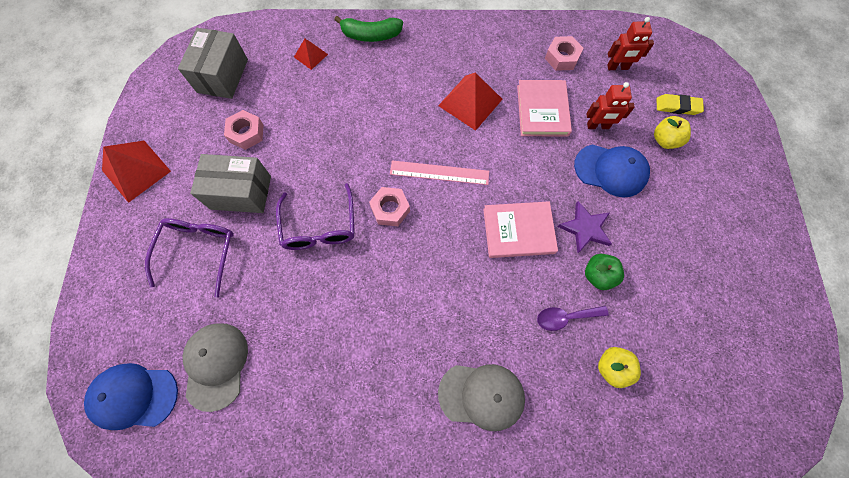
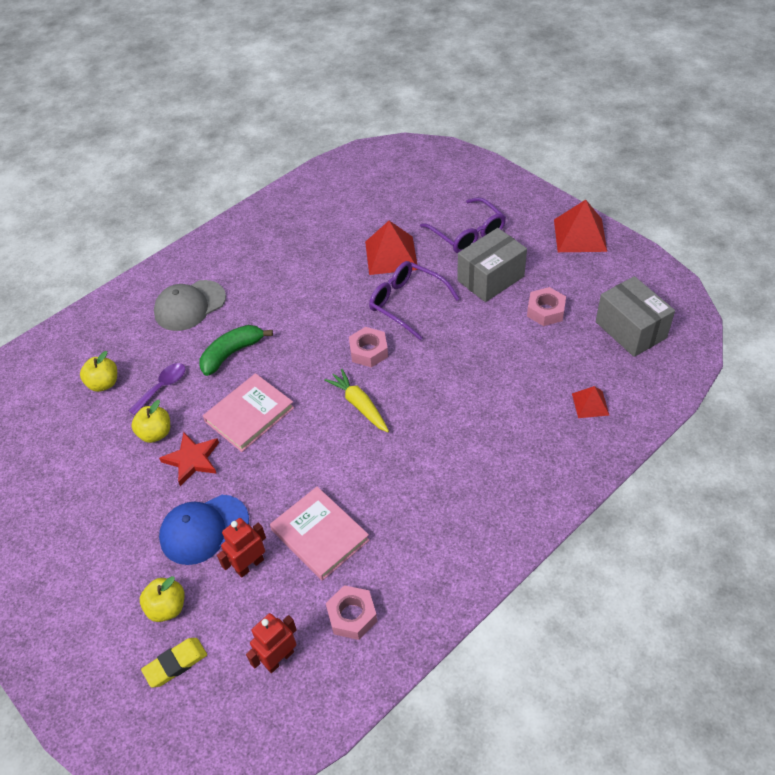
camera: 140 degrees right, 20 degrees down
(134, 396) = (404, 166): blue cap -> none
(216, 365) = (376, 204): grey cap -> none
(371, 35) = (567, 468): green banana -> green banana (232, 353)
(439, 172) = (359, 405): pink ruler -> yellow carrot
(470, 102) = (397, 484): red pyramid -> red pyramid (391, 255)
(585, 228) = (192, 459): purple star -> red star
(598, 275) = (155, 433): green apple -> yellow apple

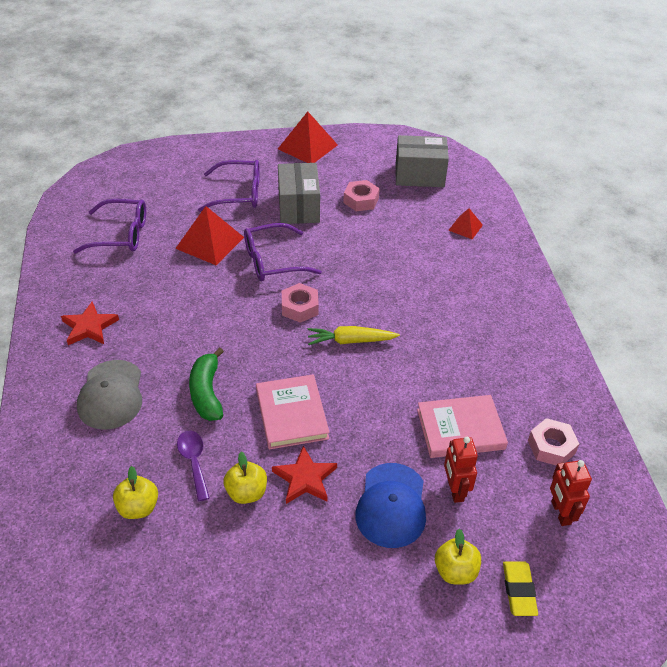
camera: 60 degrees left, 5 degrees down
(243, 253) = (89, 327): none -> red star
(350, 205) = (121, 235): none -> purple glasses

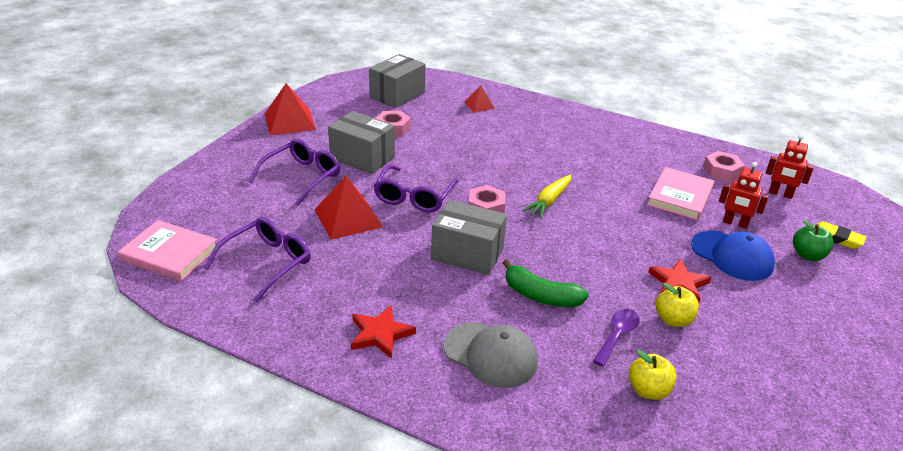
camera: 55 degrees left, 10 degrees down
(194, 462) = (617, 335): purple spoon -> purple spoon turned 105 degrees clockwise
(224, 326) = (467, 254): none -> grey box
(292, 414) = (604, 262): pink book -> pink book (170, 254)
(455, 571) = (807, 255): yellow apple -> green apple

